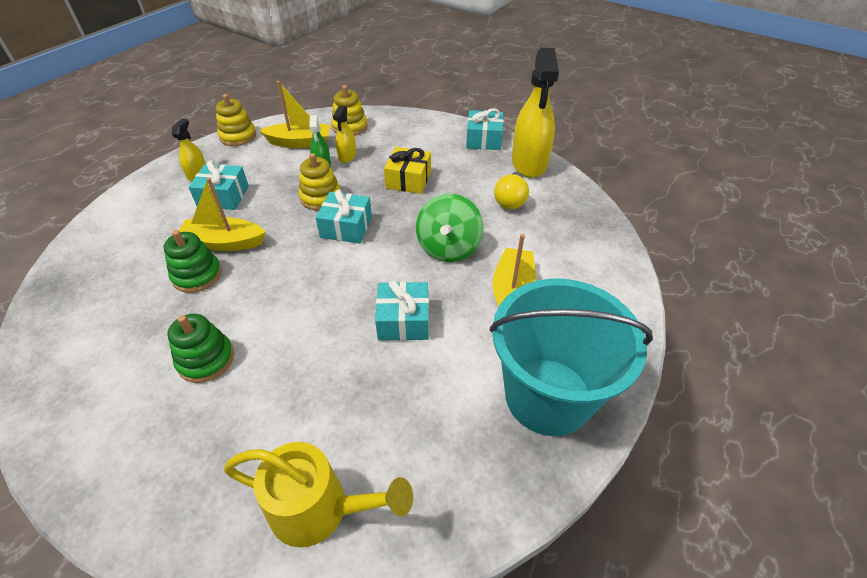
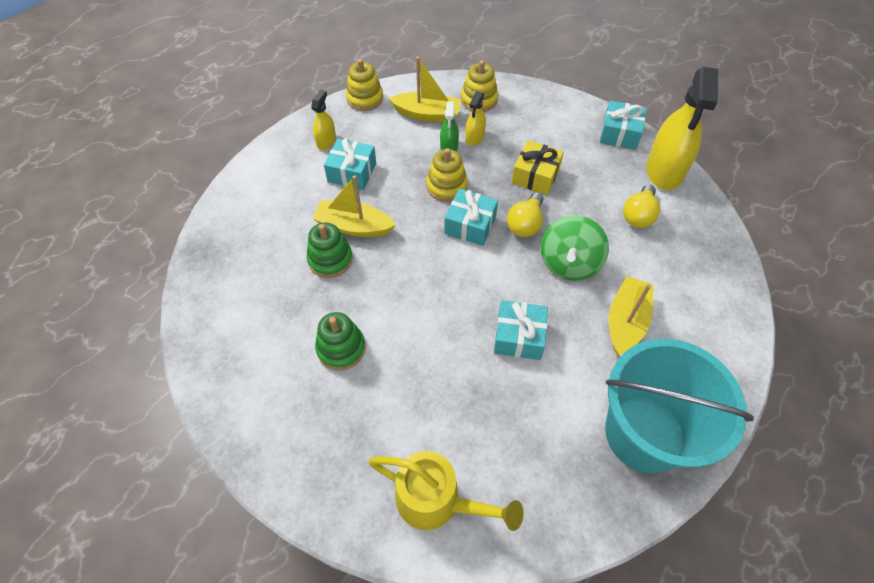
camera: 10 degrees right, 10 degrees up
(402, 220) = (525, 224): none -> yellow light bulb

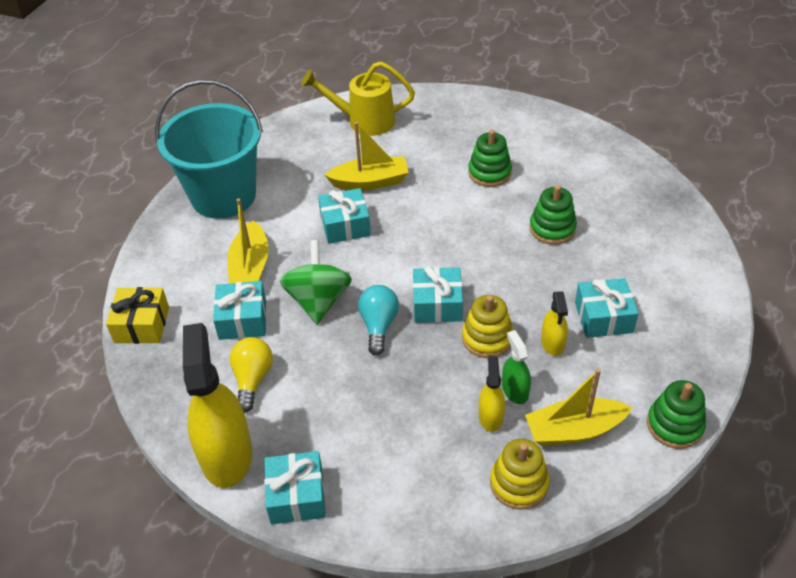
camera: 160 degrees right, 10 degrees down
(326, 141) = (666, 344): yellow spray bottle -> yellow spray bottle (552, 343)
(354, 226) = (554, 263): yellow boat -> yellow boat (370, 182)
(365, 98) = (674, 425): yellow stacking toy -> green stacking toy
(525, 224) = (378, 325): yellow light bulb -> turquoise light bulb
(535, 176) = (389, 388): yellow gift -> yellow gift (142, 325)
(640, 268) = (242, 319): none -> turquoise gift

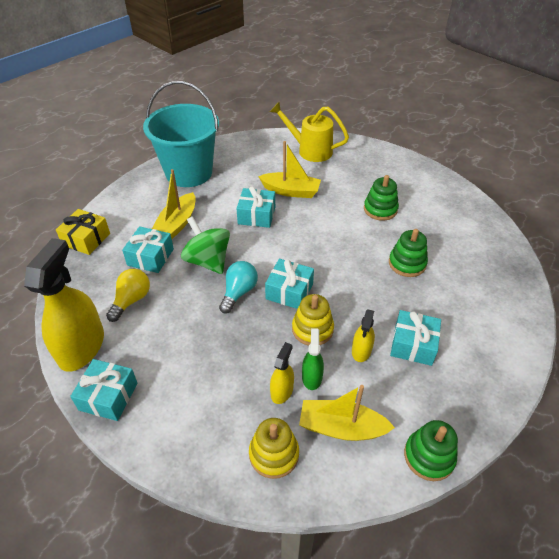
camera: 20 degrees right, 0 degrees up
(318, 301) = (208, 261): green spinning top -> green spinning top turned 60 degrees counterclockwise

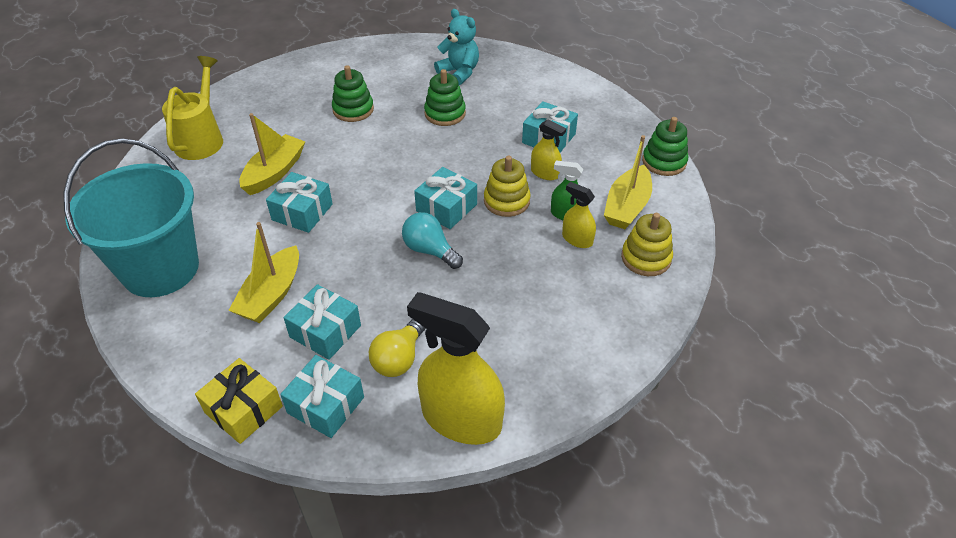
camera: 75 degrees left, 0 degrees up
(108, 396) = (547, 391): turquoise gift -> turquoise gift (326, 405)
(131, 300) = (399, 358): yellow light bulb -> yellow light bulb turned 105 degrees counterclockwise
(177, 223) = (271, 295): yellow boat -> yellow boat turned 75 degrees clockwise
(208, 261) = (363, 271): green spinning top -> none
(310, 150) = (201, 138): yellow watering can -> yellow watering can turned 150 degrees clockwise
(471, 259) = (459, 72): none -> turquoise teddy bear

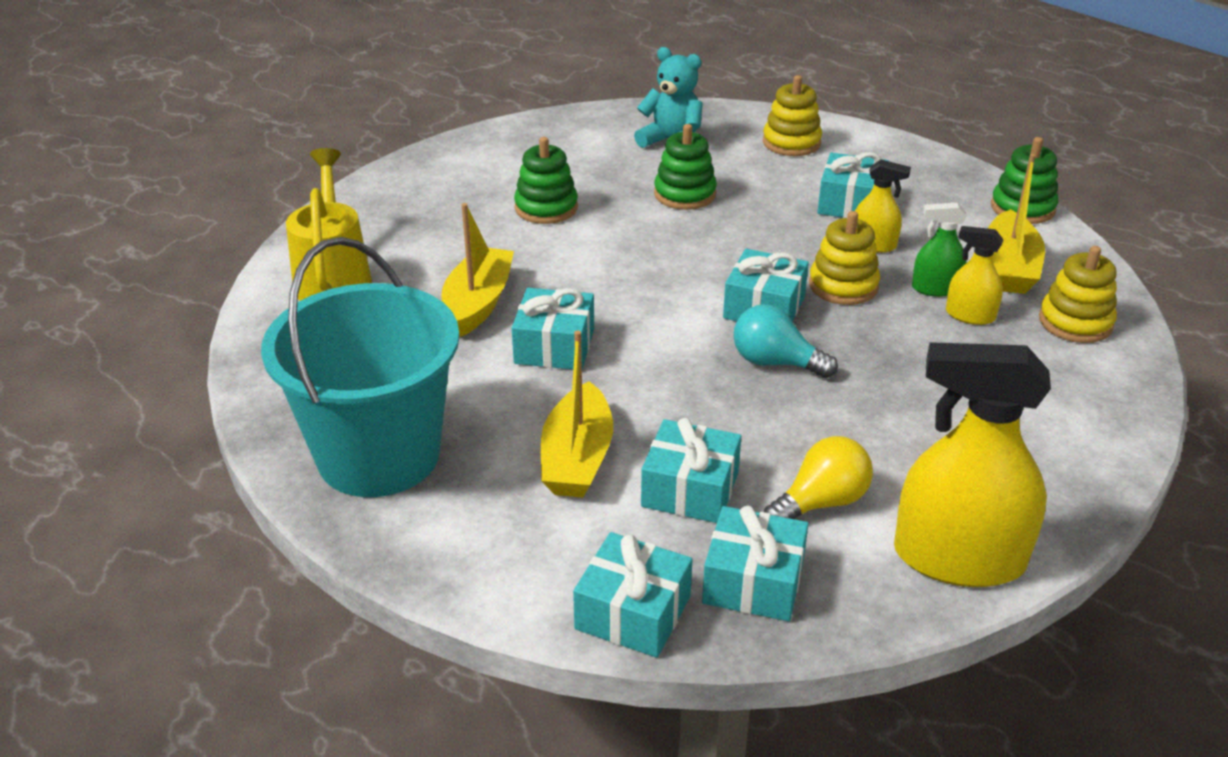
camera: 15 degrees left, 10 degrees down
(243, 409) = (633, 612): yellow gift -> turquoise gift
(399, 358) = (821, 502): yellow light bulb -> yellow light bulb turned 135 degrees counterclockwise
(537, 85) = (791, 142): none -> yellow stacking toy

